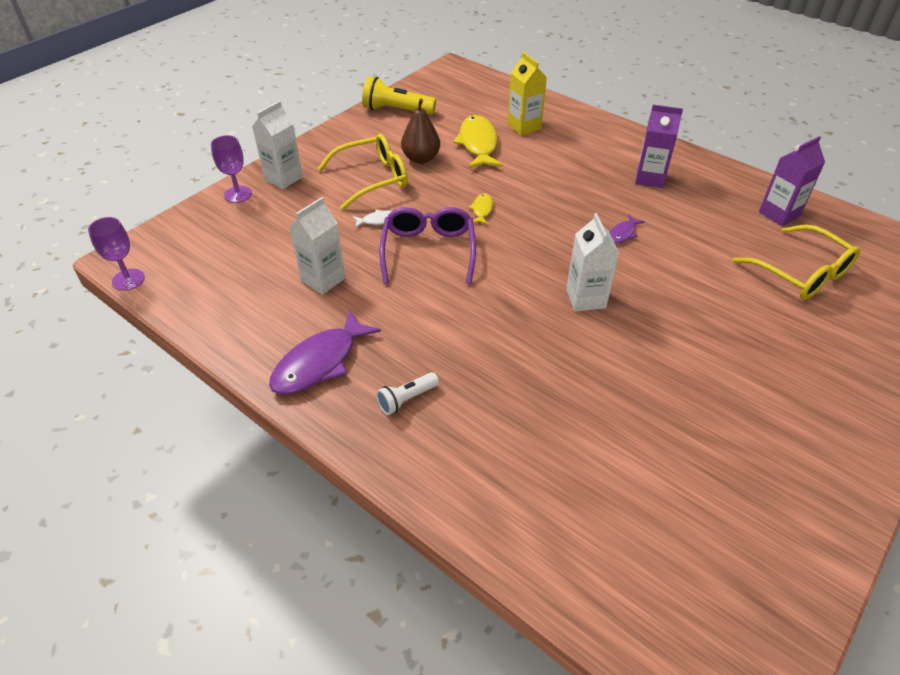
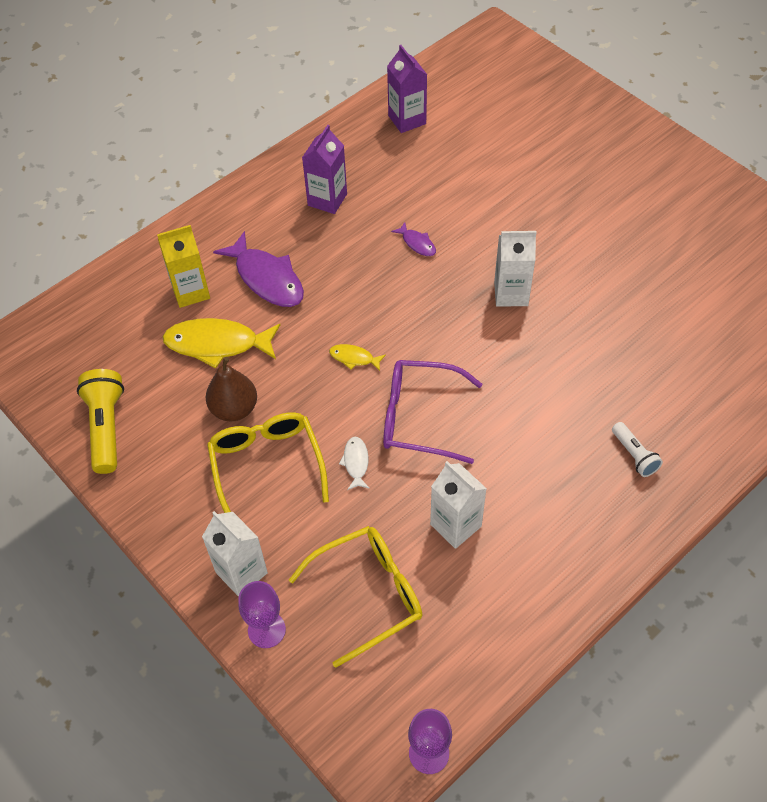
camera: 80 degrees left, 10 degrees up
(320, 362) = (584, 529): purple fish -> purple fish (267, 278)
(396, 111) = (106, 427): yellow flashlight -> yellow flashlight turned 150 degrees clockwise
(801, 273) = (493, 132): yellow glasses -> yellow glasses (368, 594)

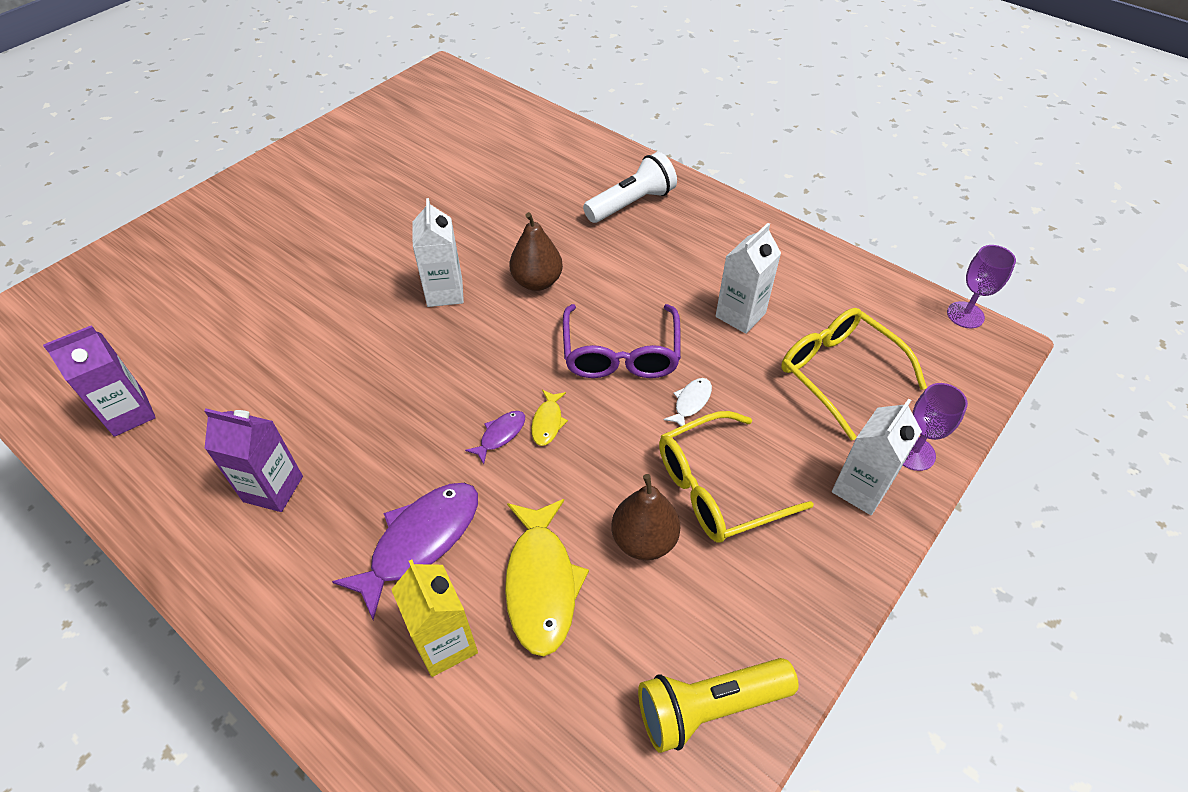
camera: 100 degrees left, 5 degrees down
(356, 462) = (691, 402): white fish -> white fish turned 135 degrees clockwise
(417, 243) = (364, 380): purple fish -> purple fish (500, 435)
(518, 362) = (537, 282): none -> brown pear
(634, 455) = (631, 204): white flashlight -> white flashlight, size x1.73

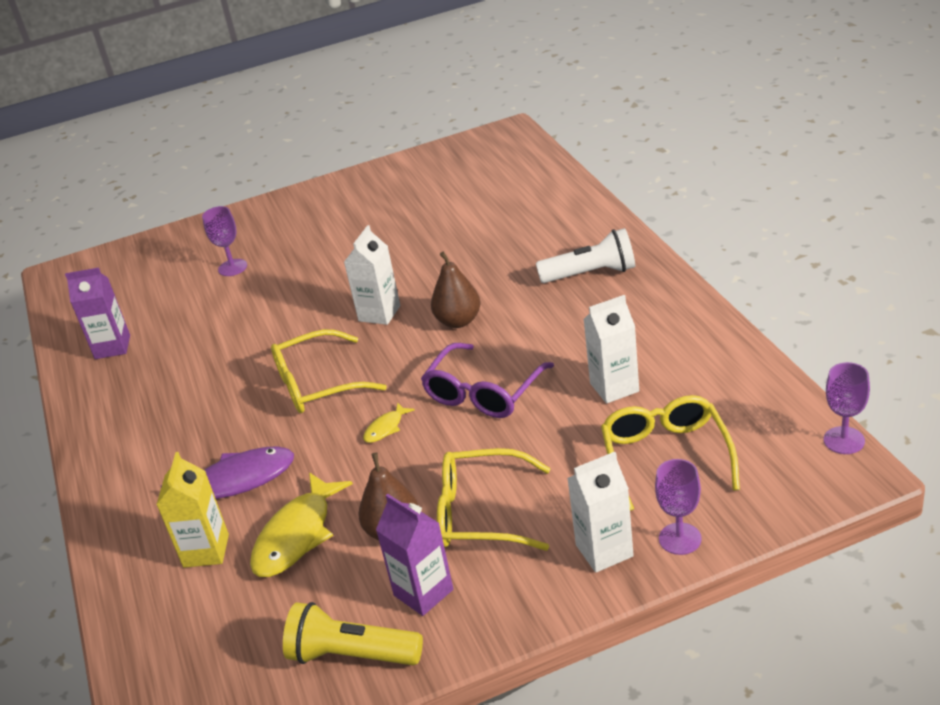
camera: 35 degrees right, 15 degrees down
(227, 276) = (232, 267): none -> purple goblet
(273, 489) = (167, 419): purple carton -> purple carton (423, 592)
(433, 392) = (317, 384): none -> yellow glasses
(500, 435) = (343, 427): purple fish -> none
(691, 402) = (512, 444): white fish -> none

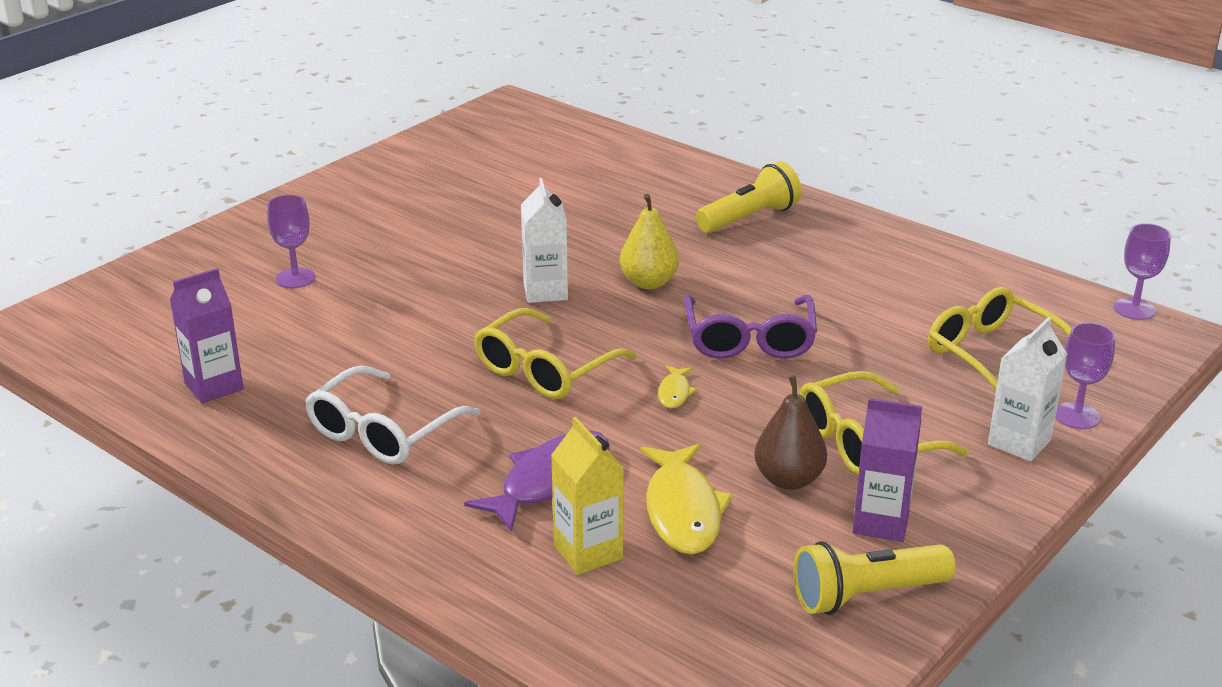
camera: 35 degrees left, 5 degrees down
(173, 411) = (383, 432): none -> white glasses
(458, 321) = (648, 282): brown pear -> yellow pear
(591, 274) = (749, 218): white flashlight -> yellow flashlight
(614, 387) = (881, 309): white carton -> none

